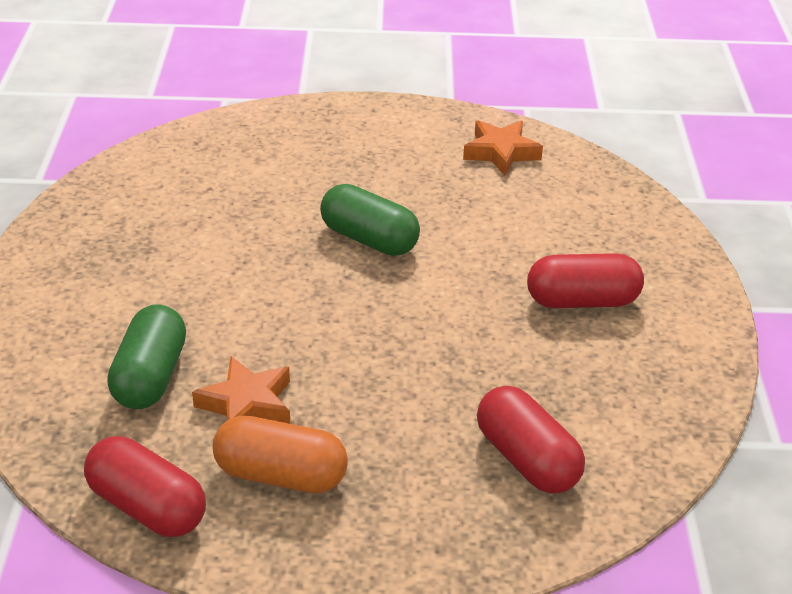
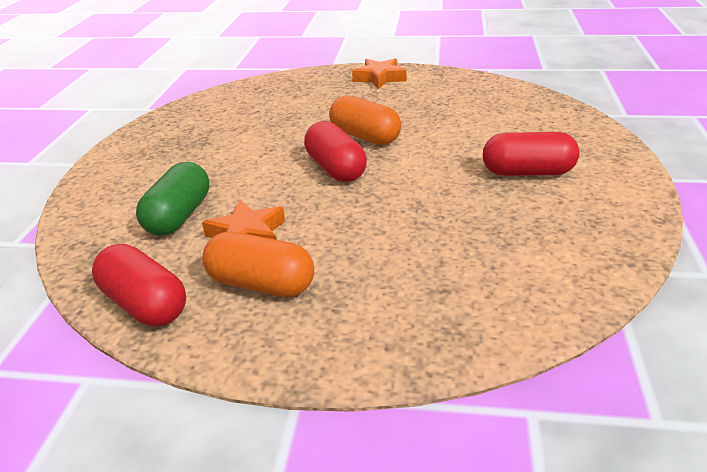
camera: 10 degrees right, 5 degrees down
(369, 239) = (365, 137): green capsule -> orange capsule
(500, 152) = (469, 90): orange star -> orange star (379, 78)
(527, 459) = (475, 278): red capsule -> red capsule (336, 169)

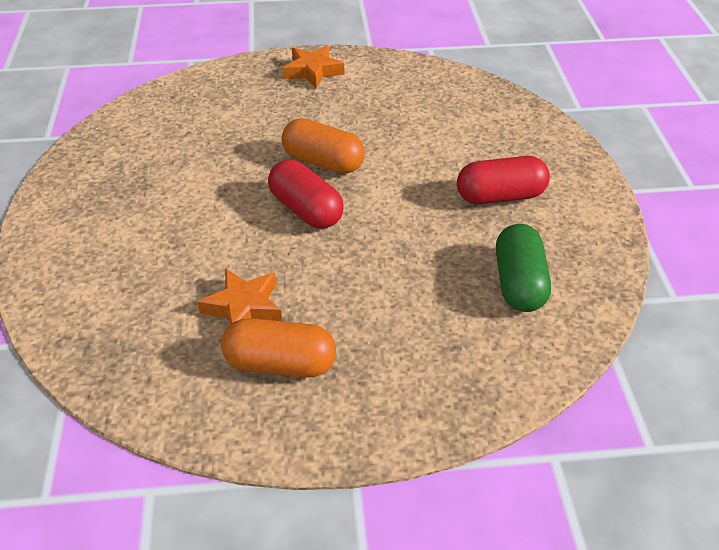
camera: 15 degrees left, 10 degrees up
(144, 304) = (172, 403): red capsule -> none
(178, 216) = (160, 291): green capsule -> green capsule (519, 283)

